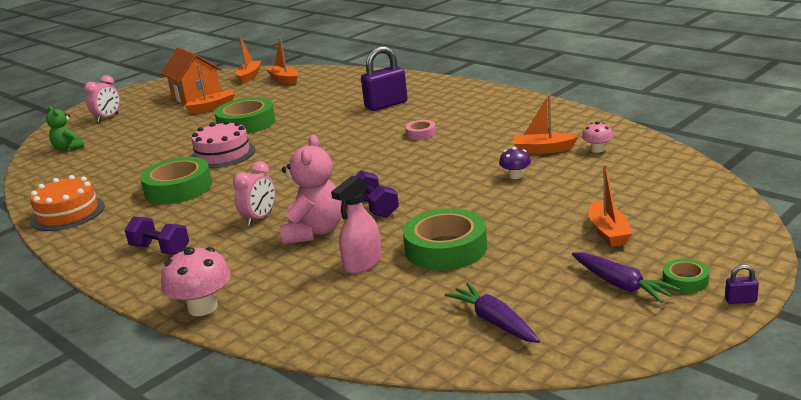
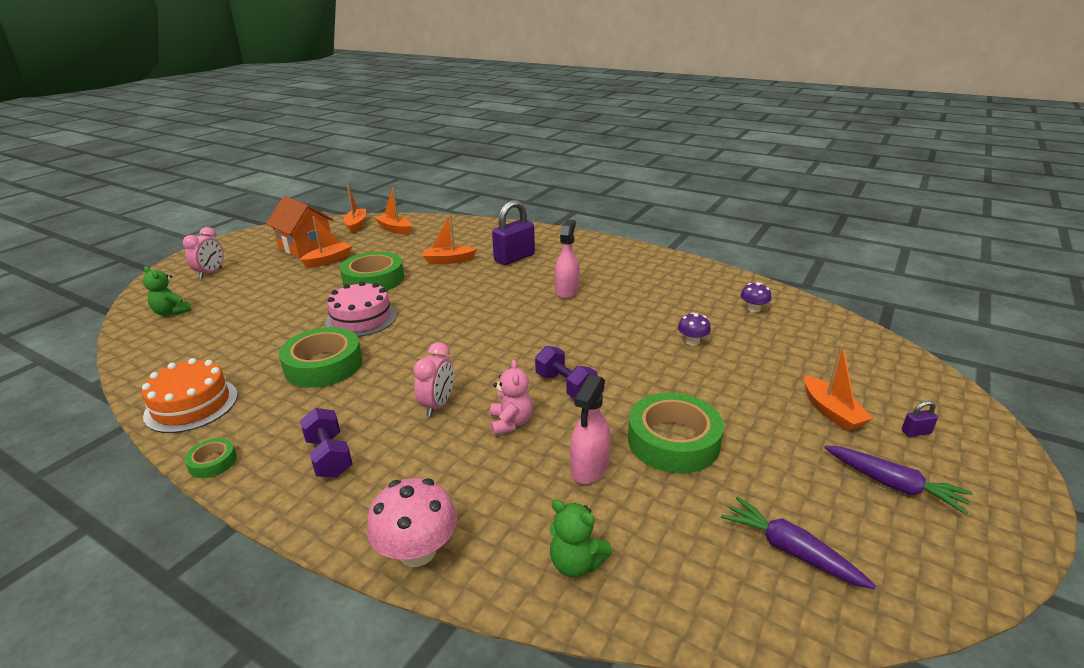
camera: 15 degrees left, 5 degrees up
(160, 249) = (329, 457): purple dumbbell -> purple dumbbell turned 45 degrees clockwise
(314, 232) = (511, 423): pink teddy bear -> pink teddy bear, size x0.61
(317, 320) = (576, 563): none -> green teddy bear
(421, 133) = (567, 291): pink tape -> pink spray bottle
(543, 150) = (701, 310): orange boat -> orange boat (448, 260)
(597, 150) = (753, 309): pink mushroom -> purple mushroom
(685, 280) = (954, 475): green tape -> green tape (213, 462)
(740, 300) = (1029, 500): purple padlock -> purple padlock (916, 432)

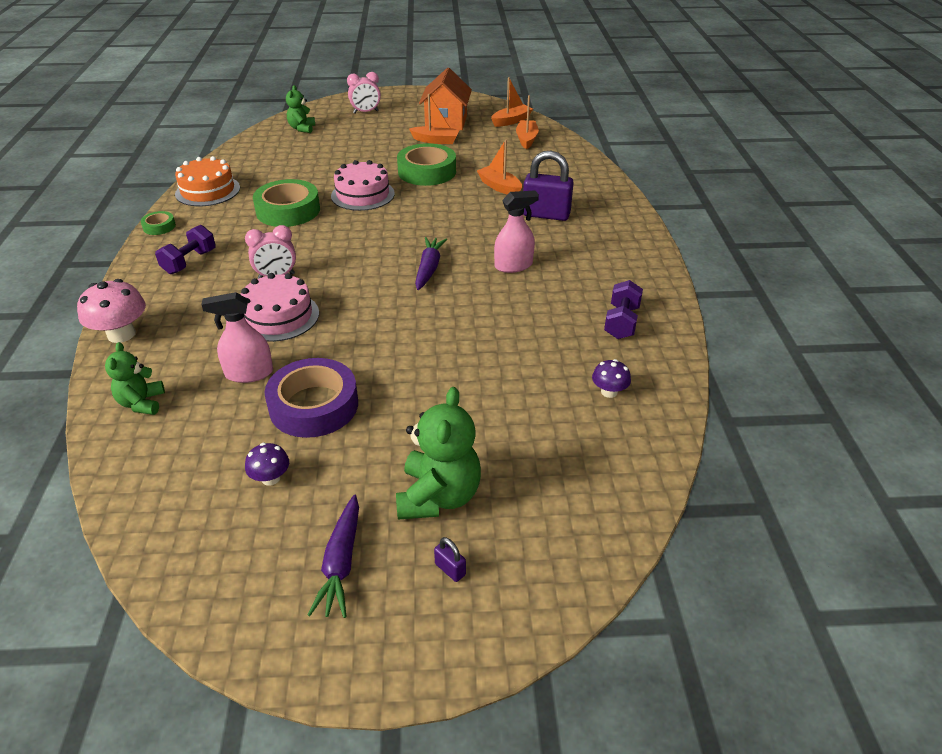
camera: 55 degrees right, 10 degrees up
(511, 423) = (279, 316): pink teddy bear -> pink cake
(565, 386) = (349, 323): purple dumbbell -> purple dumbbell (621, 322)
(673, 441) = (314, 405): green tape -> purple tape
(692, 341) = (492, 369): purple mushroom -> purple mushroom (270, 478)
(790, 550) = (210, 509): purple carrot -> purple carrot (429, 268)
(831, 412) = (438, 496): orange boat -> green teddy bear

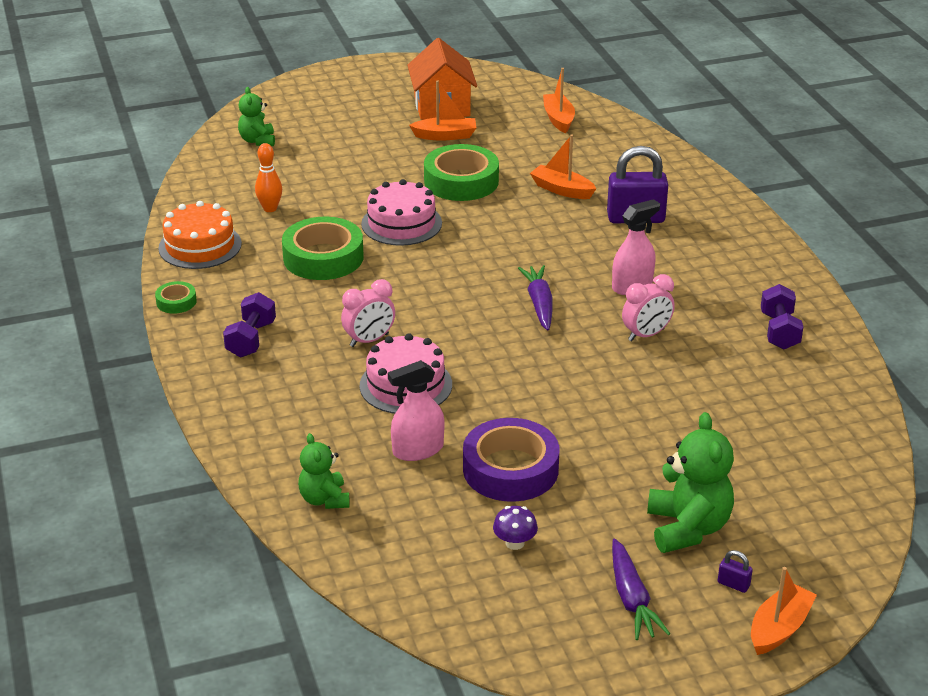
camera: 15 degrees left, 5 degrees down
(121, 334) = (239, 434): pink mushroom -> none
(276, 172) = (270, 208): none -> orange bowling pin
(365, 112) = (326, 105): pink clock -> pink clock (646, 335)
(511, 121) = (525, 94): orange boat -> orange boat (779, 628)
(609, 392) = (800, 404): purple mushroom -> none

